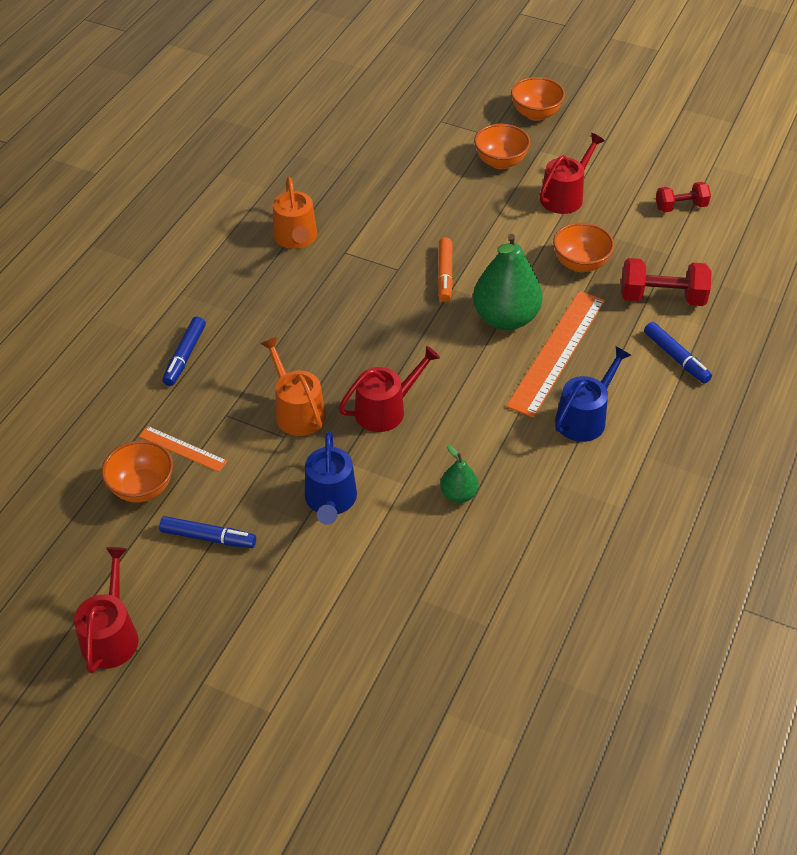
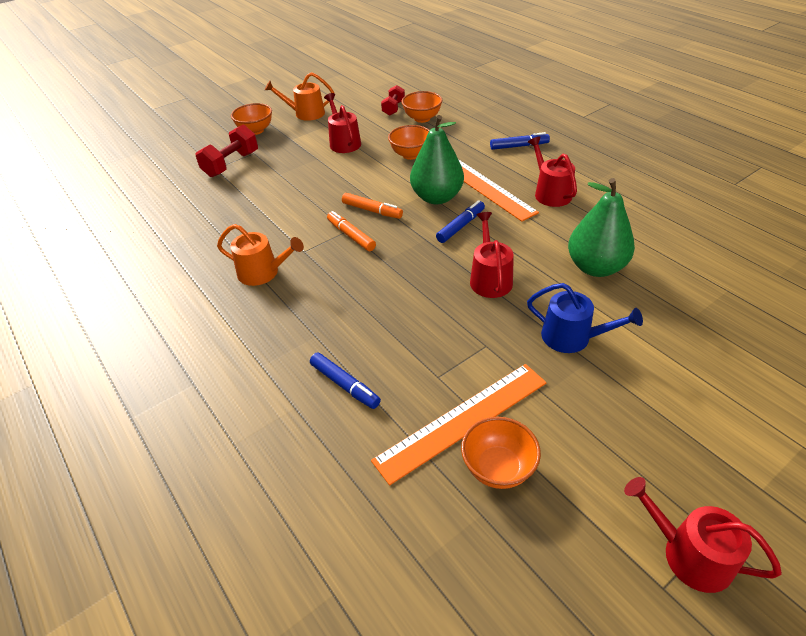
camera: 60 degrees left, 5 degrees down
(182, 449) = (463, 421): orange ruler -> orange ruler, size x1.99
(208, 537) = (583, 433): blue marker -> blue marker (461, 226)
(297, 411) = (462, 329): orange watering can -> orange watering can (306, 113)
(391, 276) = (351, 236): none -> orange marker
(458, 494) = (595, 267): green pear -> green pear, size x2.03
(500, 162) = (285, 156): orange bowl -> orange bowl (422, 118)
(584, 417) = (550, 193): blue watering can -> red watering can
(662, 297) = (464, 136): red dumbbell -> red dumbbell (231, 164)

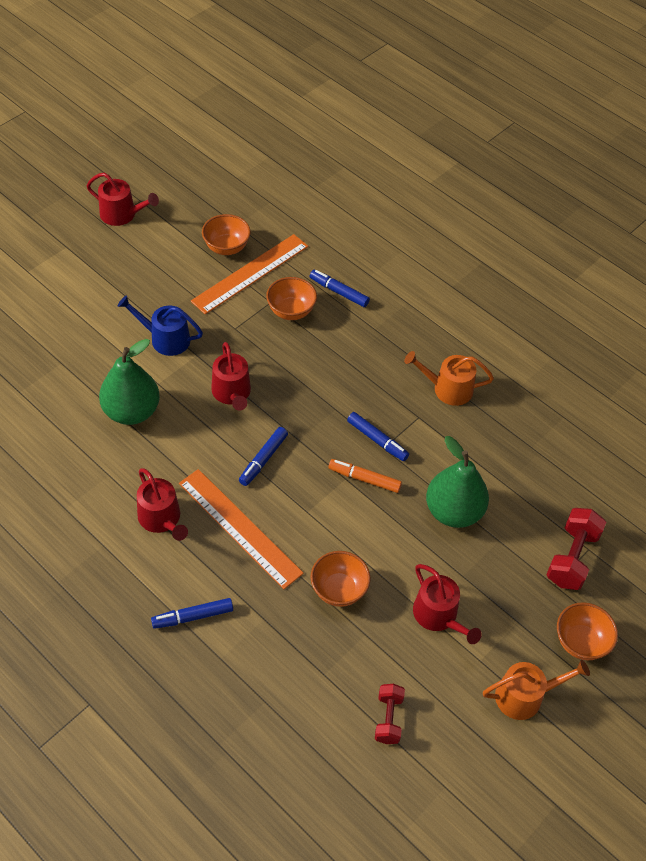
camera: 165 degrees right, 10 degrees up
(351, 236) = (377, 440): orange marker -> blue marker
(422, 118) = (337, 687): orange bowl -> orange bowl (291, 311)
(436, 197) = (294, 504): green pear -> green pear (453, 511)

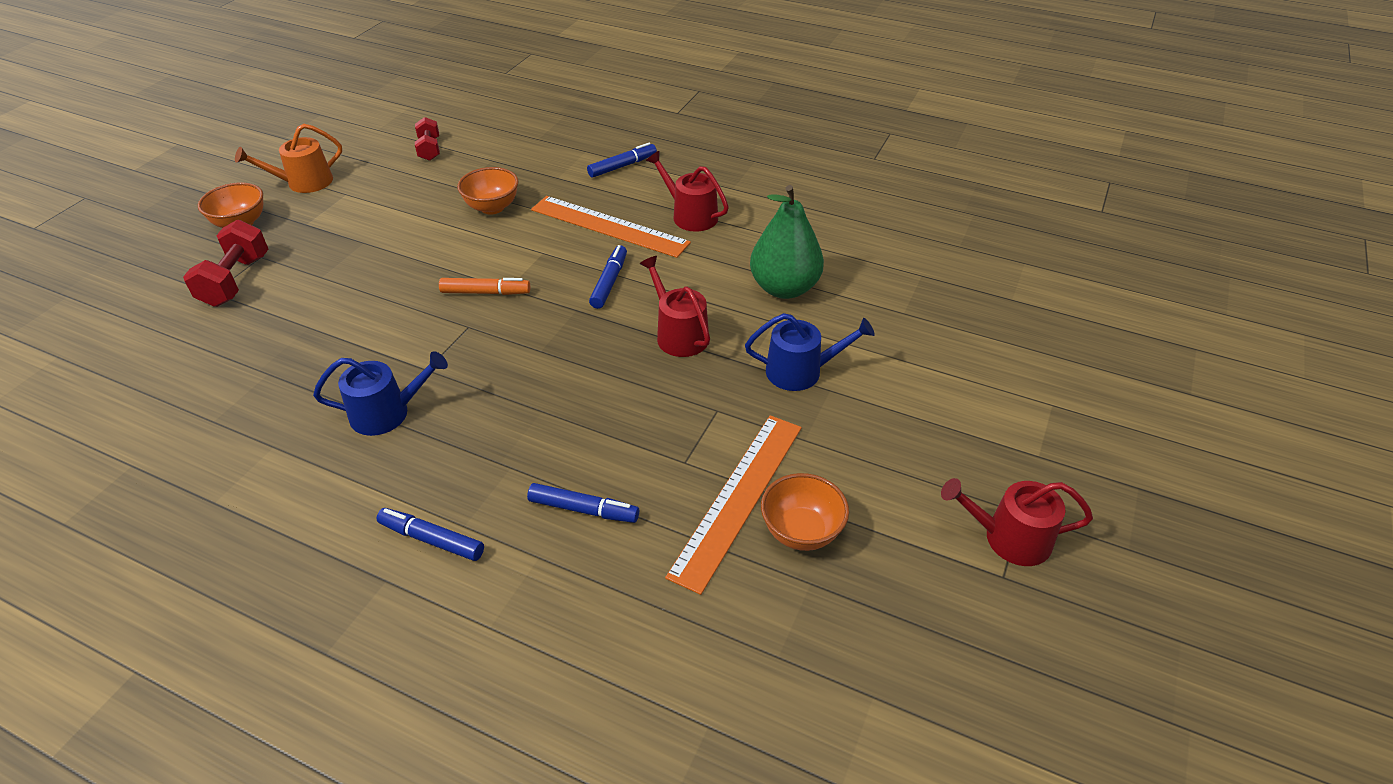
camera: 165 degrees right, 10 degrees down
(291, 311) = (648, 456): orange bowl -> none
(377, 440) = (478, 331): blue marker -> blue marker (432, 539)
(438, 616) = (388, 211): red watering can -> none
(448, 389) = (387, 413): orange watering can -> blue watering can
(453, 511) = (375, 288): green pear -> none

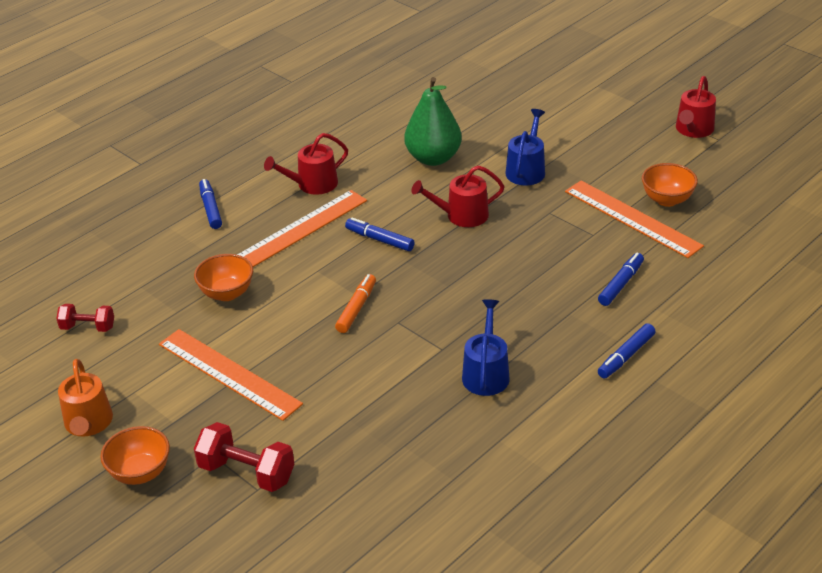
camera: 70 degrees left, 5 degrees down
(374, 237) = (229, 373): none -> orange ruler

